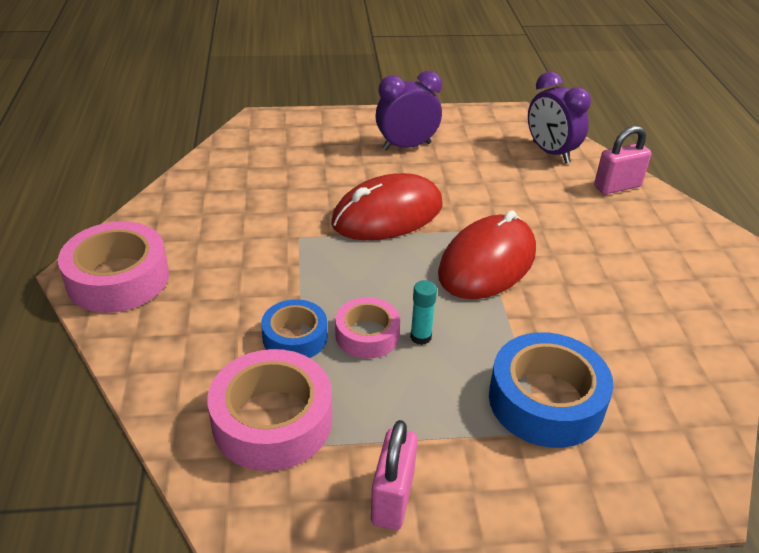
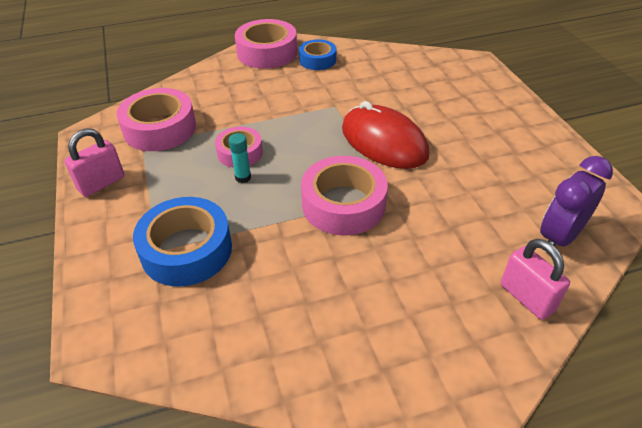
camera: 80 degrees right, 5 degrees up
(295, 337) = (231, 123): blue tape -> blue tape (317, 60)
(392, 498) = (101, 183): pink padlock -> pink padlock turned 45 degrees counterclockwise
(406, 146) = (494, 138): purple clock -> none
(487, 262) = (343, 204): red mouse -> pink tape

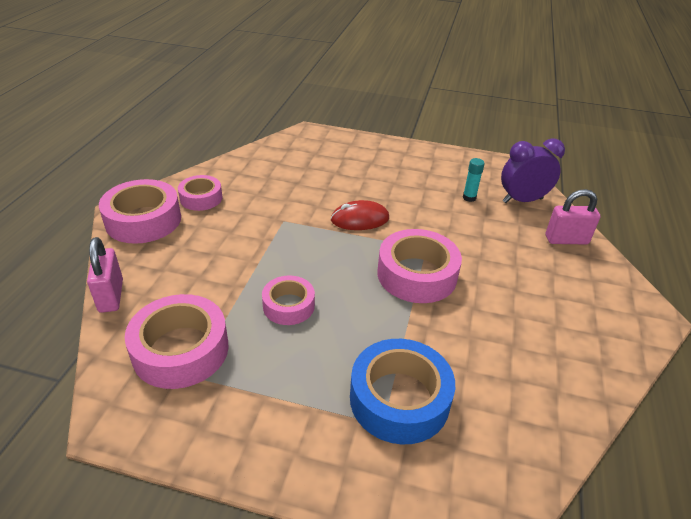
camera: 60 degrees left, 5 degrees down
(101, 183) = (230, 437): pink padlock -> pink padlock (111, 296)
(243, 177) = (328, 319): turquoise glue stick -> turquoise glue stick (469, 198)
(317, 60) = (201, 198): blue tape -> pink tape
(384, 142) = (360, 219): red mouse -> red mouse, size x0.61
(559, 237) = (522, 200): purple clock -> purple clock turned 90 degrees clockwise

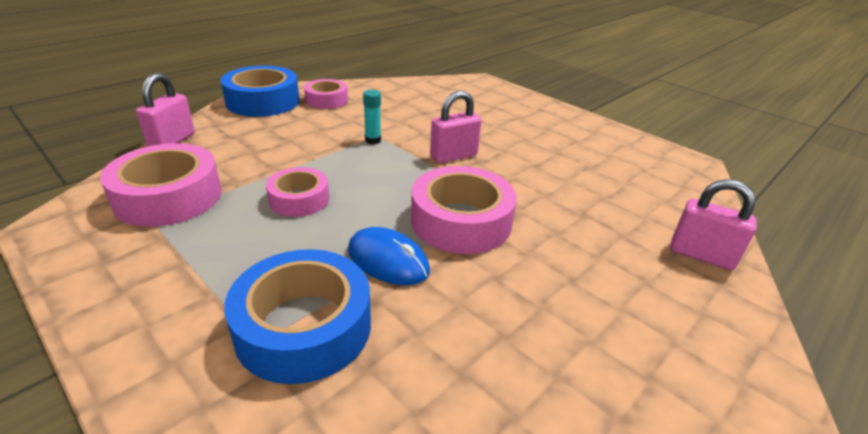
camera: 30 degrees right, 5 degrees down
(143, 220) = (263, 101): pink tape -> blue tape
(360, 219) = (453, 156): red mouse -> pink padlock
(401, 326) = (388, 260): none -> blue mouse
(469, 198) = (603, 175): turquoise glue stick -> turquoise glue stick (373, 140)
(522, 200) = (674, 197): purple clock -> none

